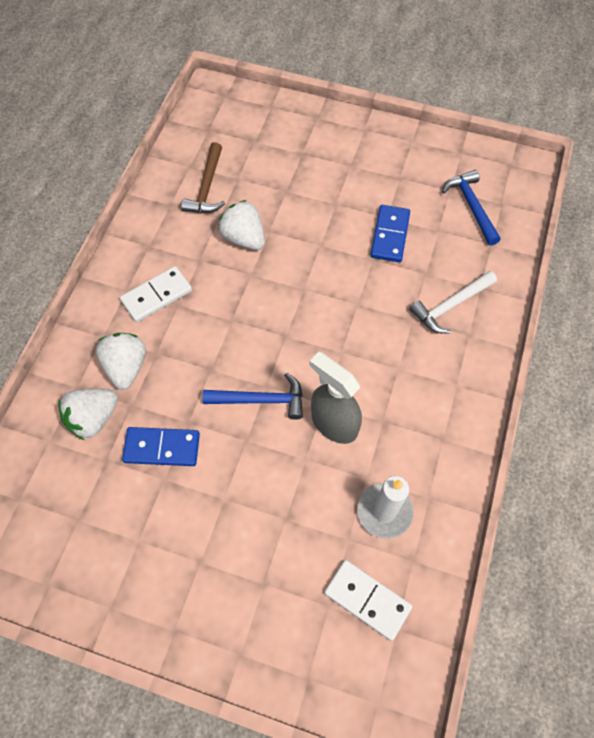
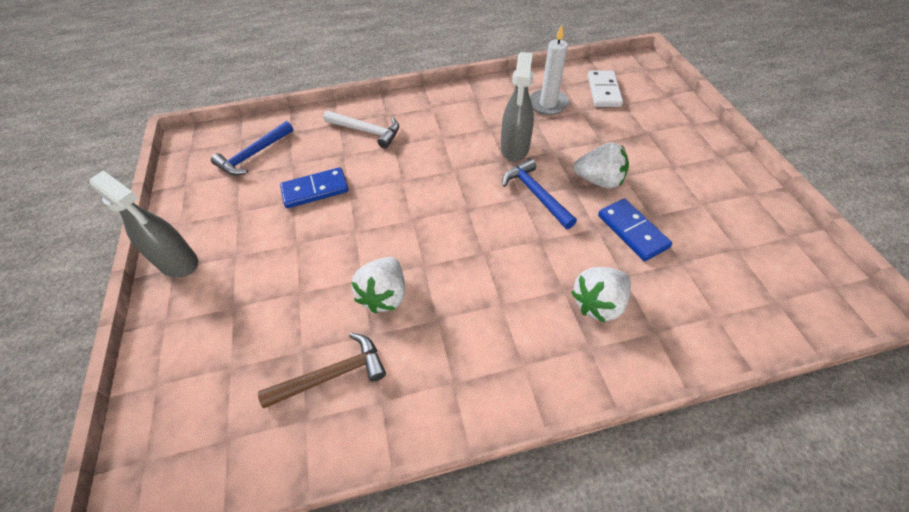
camera: 120 degrees left, 10 degrees down
(93, 418) = (664, 295): white strawberry -> white strawberry (598, 180)
(157, 296) = (507, 329): white domino -> none
(368, 133) = (178, 262): none -> grey spray bottle

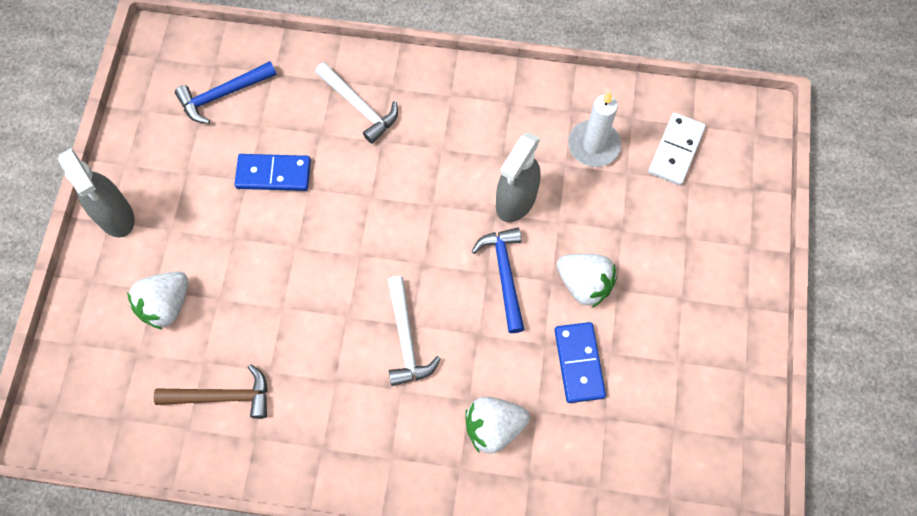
camera: 20 degrees right, 15 degrees up
(384, 295) = (297, 334): white strawberry -> white strawberry (166, 305)
(483, 264) = (406, 339): none -> white hammer

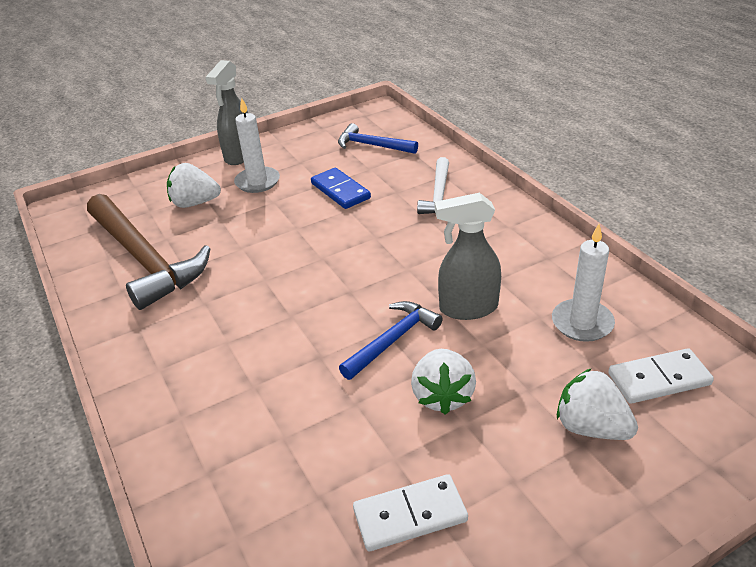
camera: 55 degrees right, 30 degrees down
(184, 230) = (257, 182): none -> white candle
(222, 396) = (145, 259): brown hammer -> brown hammer, size x1.87
(406, 339) = (275, 318): white hammer -> none
(494, 427) = (239, 417): white strawberry -> white strawberry (591, 427)
(579, 363) = (359, 440): blue domino -> none
(660, 375) = (410, 515): none -> white domino

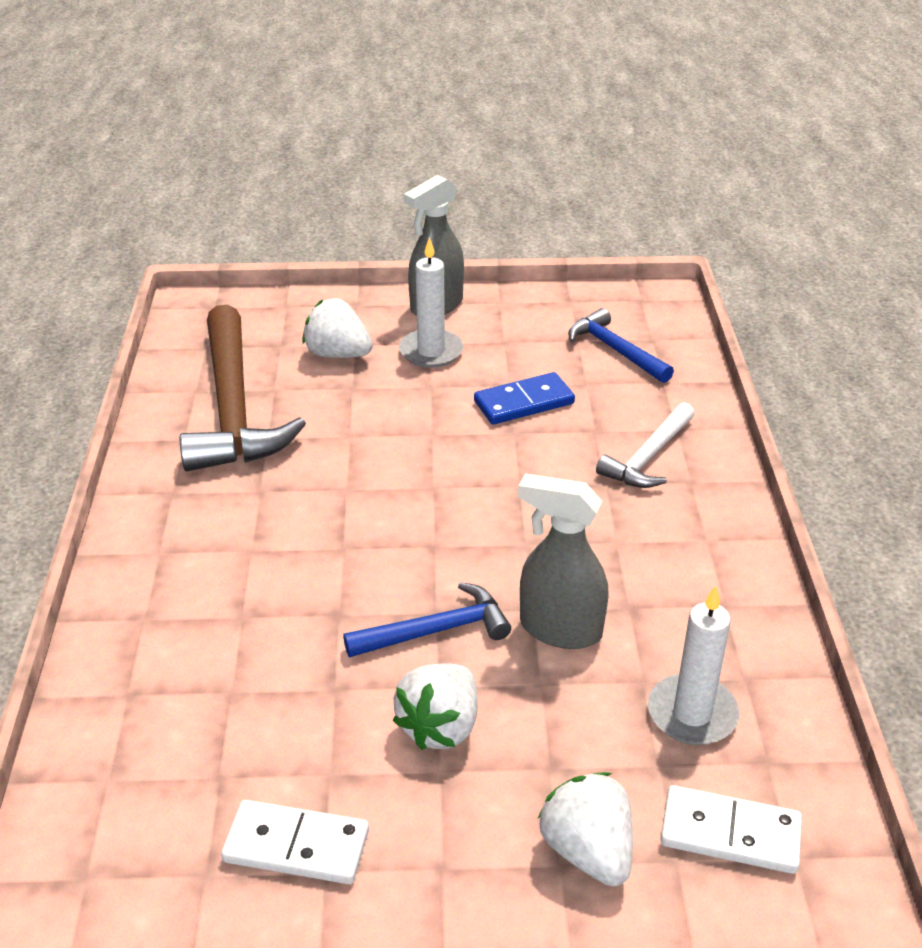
camera: 25 degrees right, 0 degrees up
(340, 191) = (524, 402): blue domino -> blue domino turned 75 degrees clockwise

